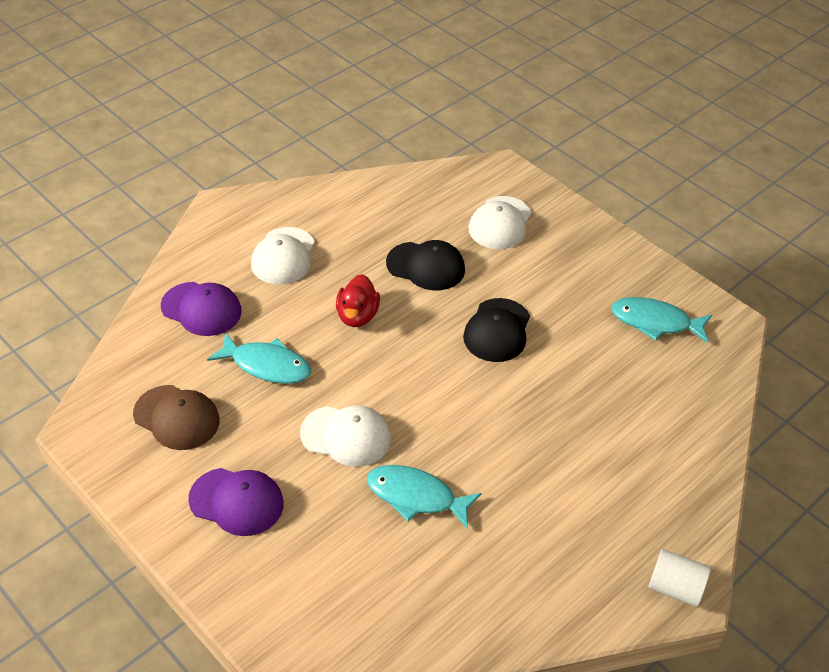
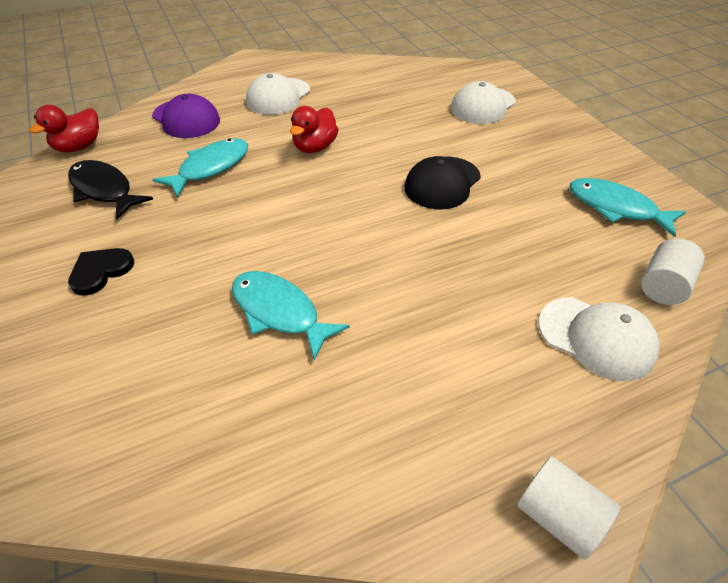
camera: 20 degrees right, 0 degrees up
(110, 372) = (79, 147): none -> red duck
(176, 417) = (104, 190): brown cap -> black fish
(236, 501) = (100, 271): purple cap -> black heart
(267, 365) = (210, 167): turquoise fish -> turquoise fish turned 90 degrees counterclockwise
(346, 436) = (243, 239): white cap -> white cap (596, 338)
(426, 266) = (398, 123): black cap -> none
(707, 392) = (663, 286): none -> white cylinder

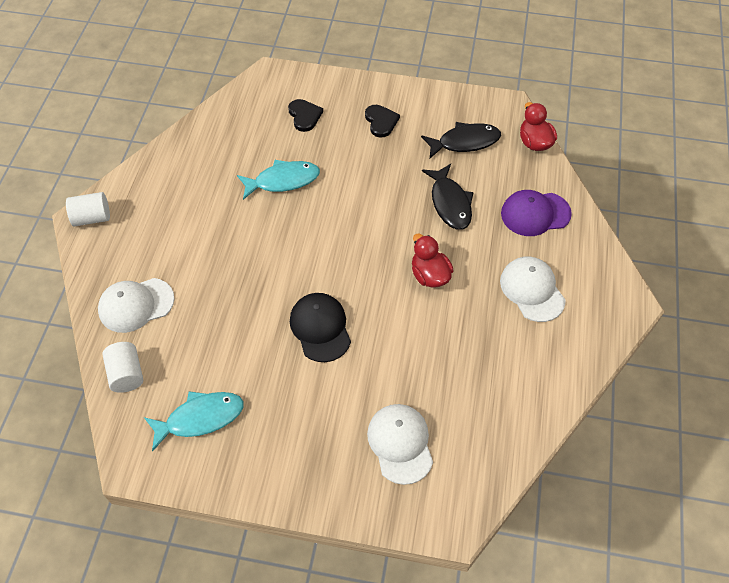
camera: 125 degrees right, 10 degrees up
(129, 360) = (304, 116): none -> black heart
(210, 167) = (450, 203): turquoise fish -> black fish

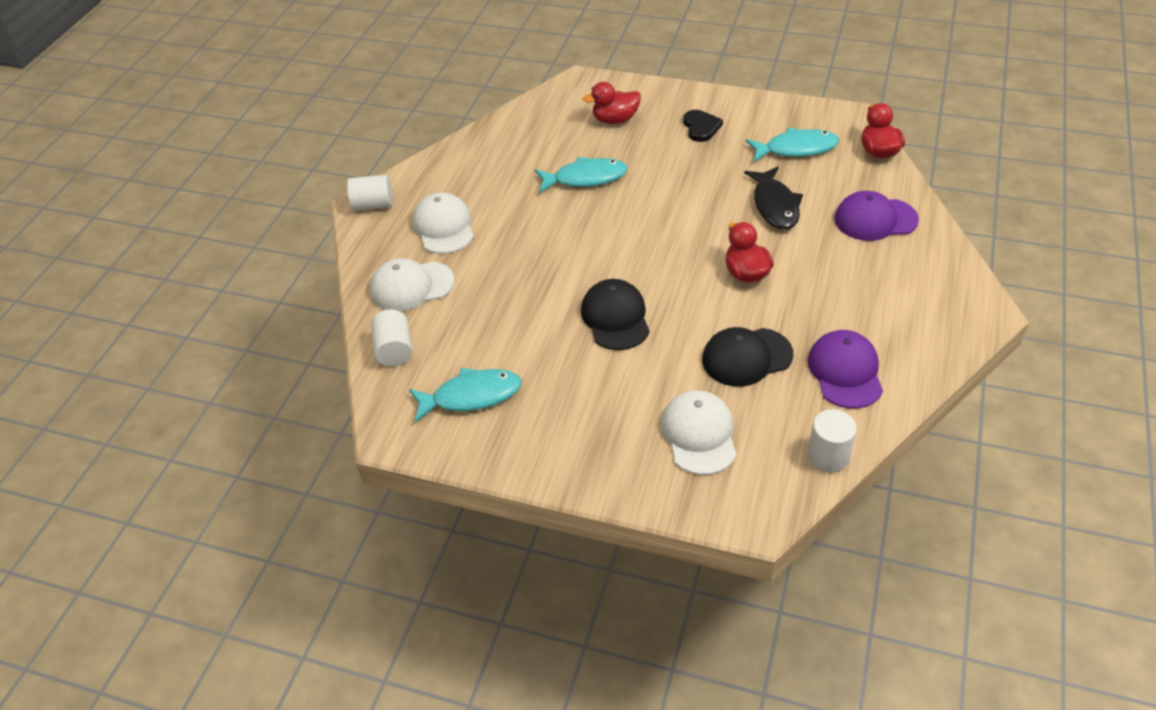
camera: 10 degrees right, 10 degrees down
(304, 116) = (615, 120): black heart -> red duck
(435, 362) = (746, 357): none -> black cap
(465, 142) = (796, 149): black fish -> turquoise fish
(508, 457) = (828, 456): none -> white cylinder
(518, 371) = (845, 372): none -> purple cap
(532, 290) = (867, 293): white cap -> white cap (443, 227)

